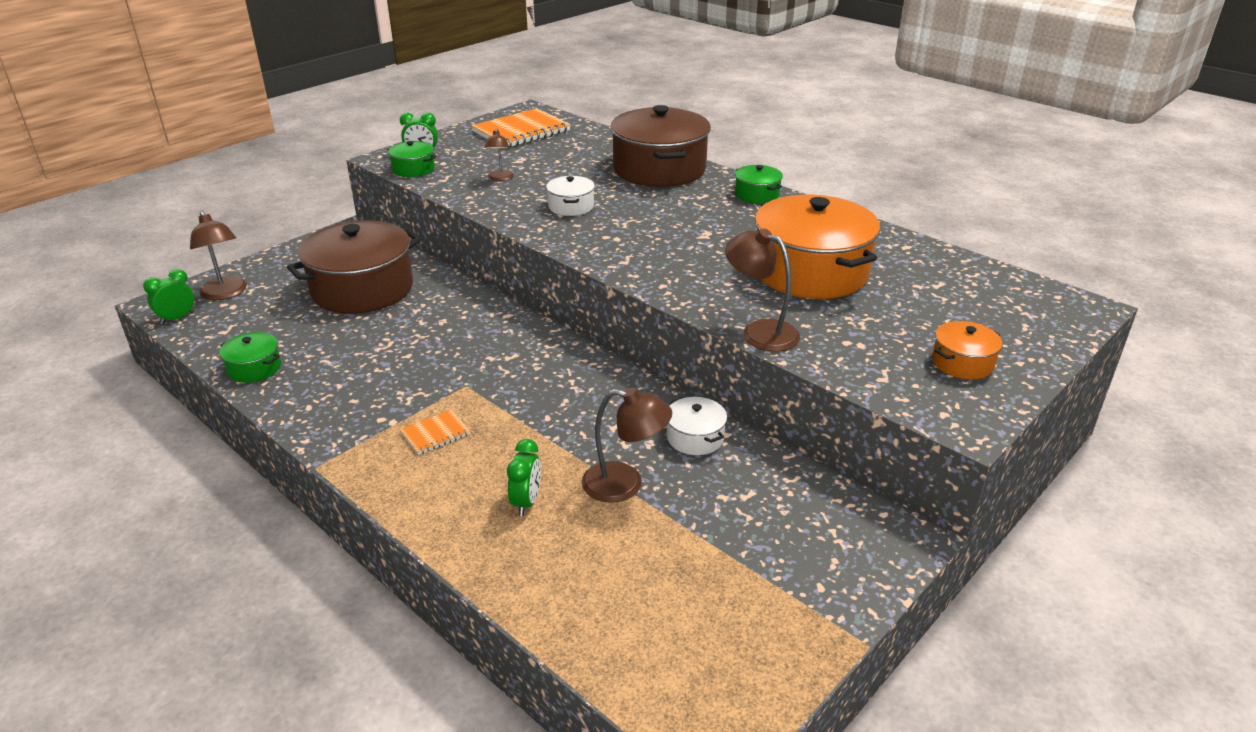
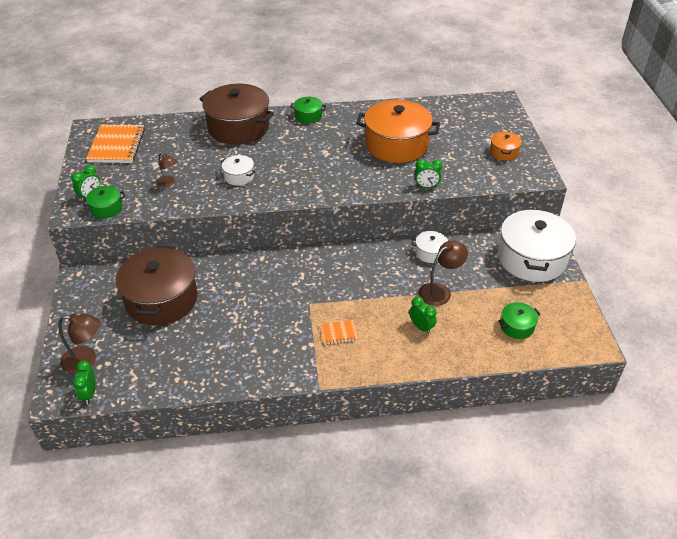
camera: 50 degrees left, 10 degrees up
(254, 368) = (194, 378): green pot -> green pot (517, 326)
(435, 434) = (338, 333): orange notebook -> orange notebook turned 75 degrees clockwise
(760, 332) = (426, 186): brown lamp -> green clock
(830, 550) = (532, 258): none -> white pot

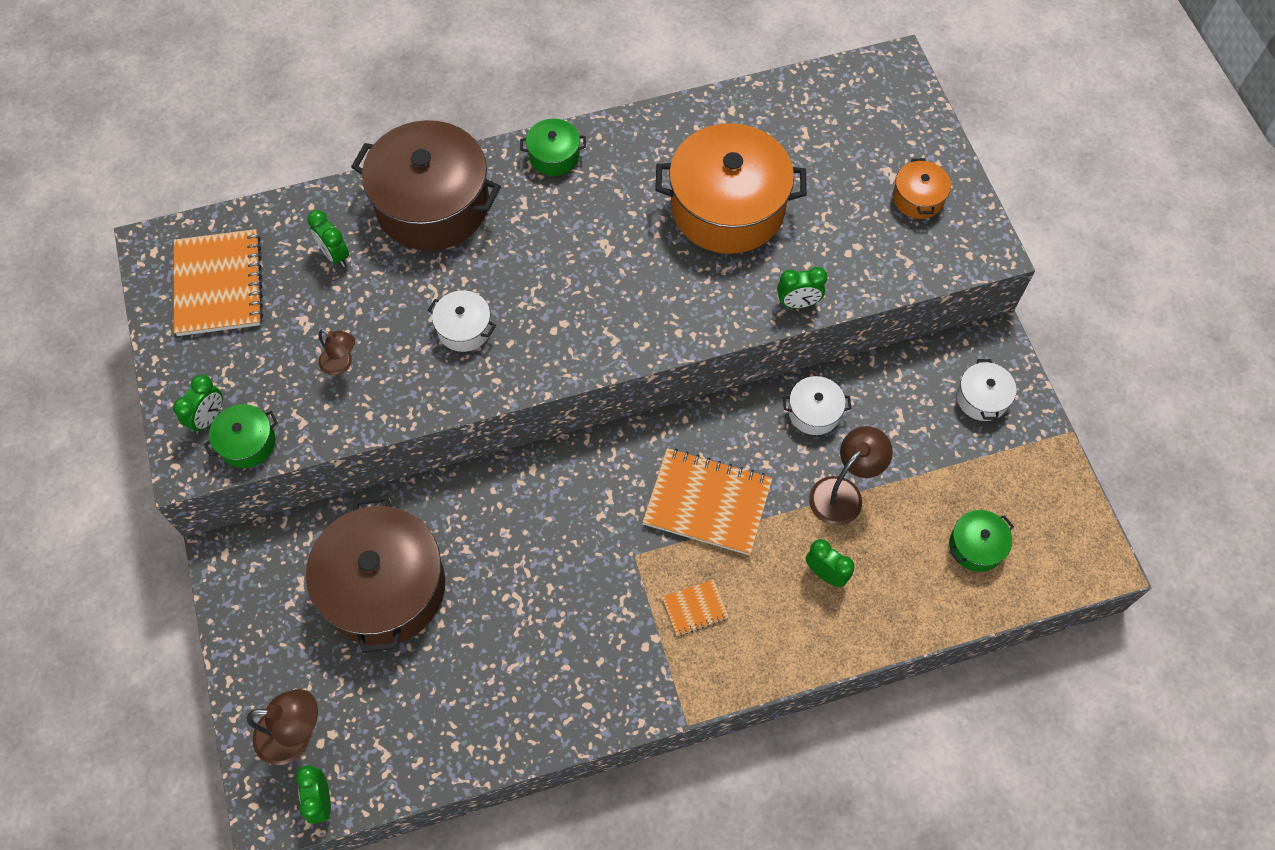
camera: 10 degrees left, 20 degrees up
(181, 141) = (335, 255): none -> green clock
(358, 285) = (707, 503): none -> orange notebook
(532, 258) = (982, 398): white pot -> white pot, size x0.45

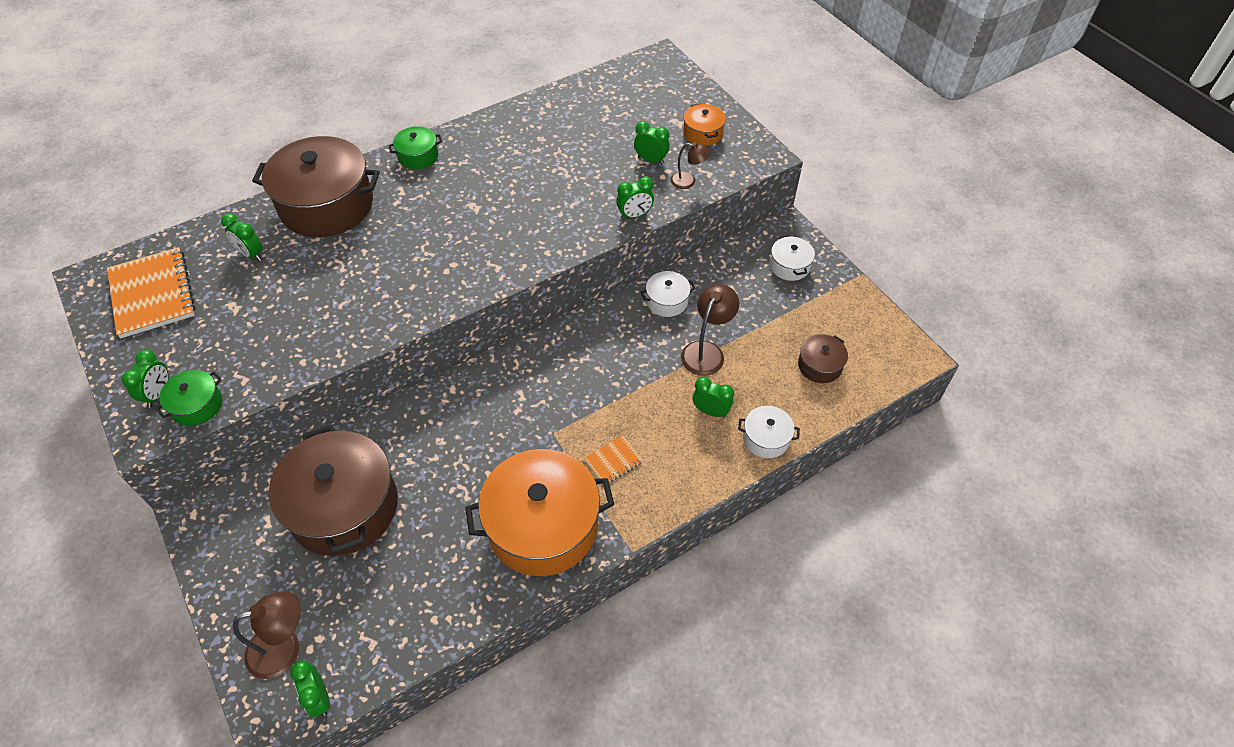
camera: 15 degrees left, 10 degrees down
(341, 364) = (271, 330): brown lamp -> brown lamp (688, 181)
(464, 329) = (371, 284): white pot -> white pot (766, 438)
(707, 503) = (602, 382): orange notebook -> none
(727, 207) = (562, 164): orange pot -> orange pot (543, 526)
(840, 225) = (651, 160): none -> green clock
(976, 546) = (819, 366): green pot -> brown pot

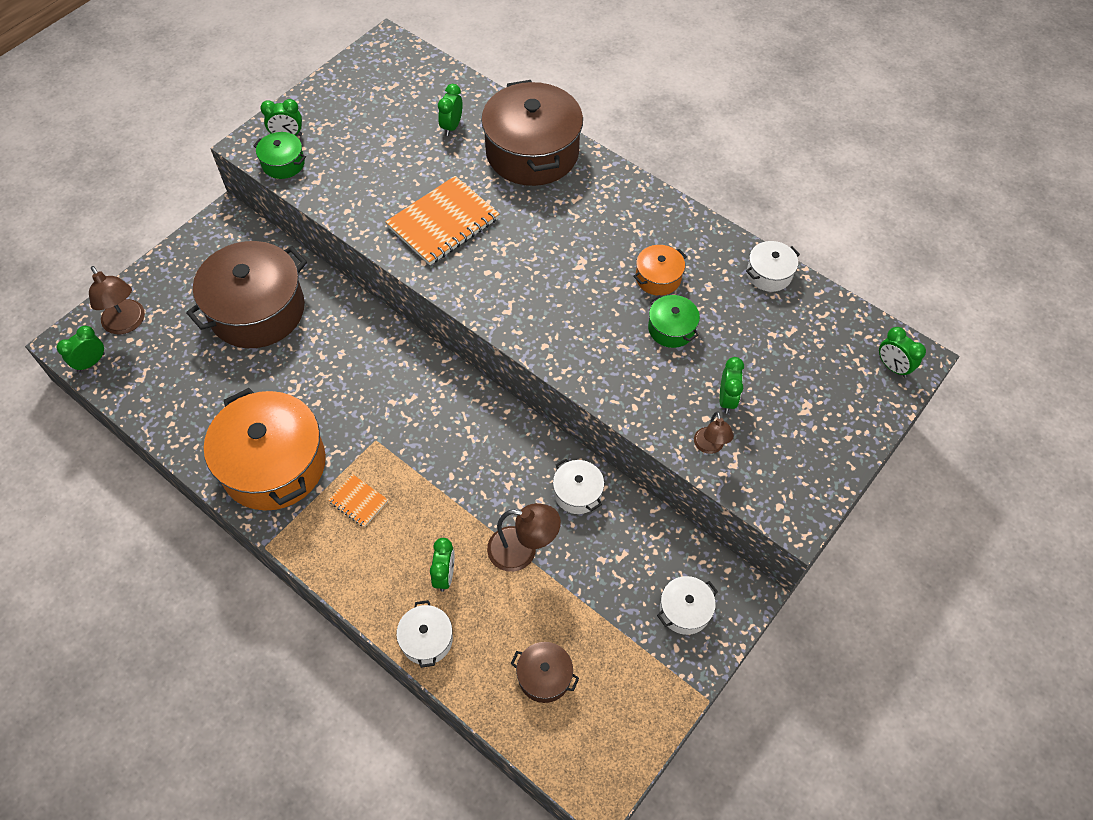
camera: 70 degrees right, 5 degrees up
(152, 294) = (384, 86): orange notebook -> orange notebook (443, 223)
(418, 156) = (629, 194): green pot -> green pot (671, 329)
(548, 103) = (769, 274): none -> white pot
(634, 215) = (631, 408): green clock -> green clock (892, 367)
(703, 133) = (800, 440): orange pot -> orange pot (658, 278)

